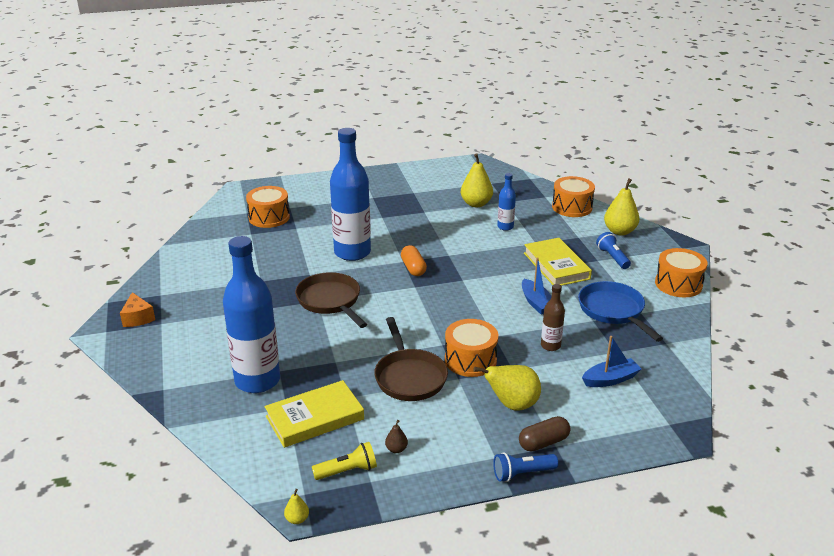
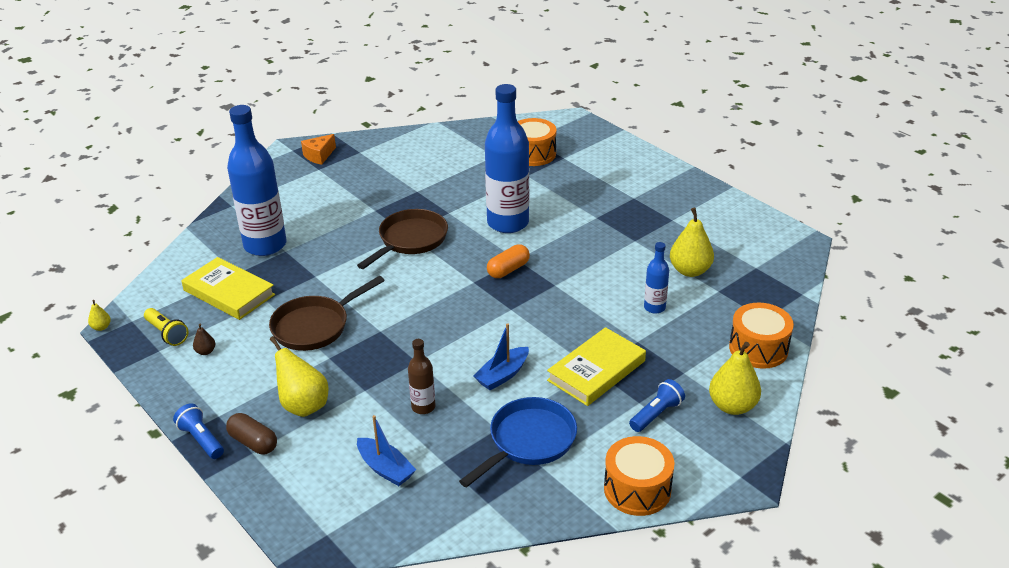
camera: 65 degrees right, 5 degrees up
(470, 360) = (364, 357): orange drum -> none

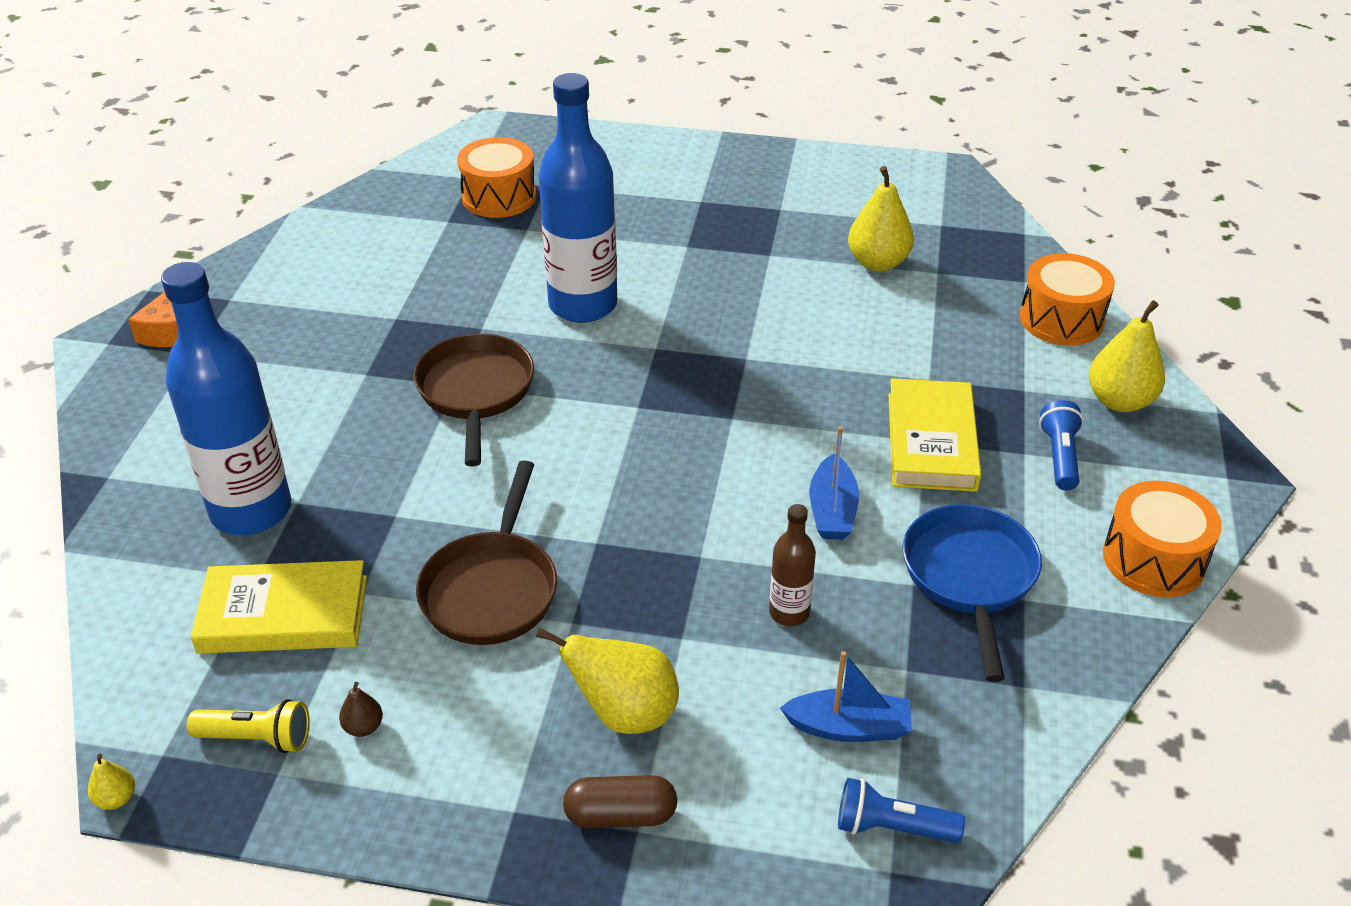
camera: 40 degrees left, 5 degrees up
(201, 439) = (535, 864): blue flashlight -> blue flashlight (892, 827)
(508, 270) = (663, 368): orange capsule -> none
(654, 307) = (896, 327): blue bottle -> none

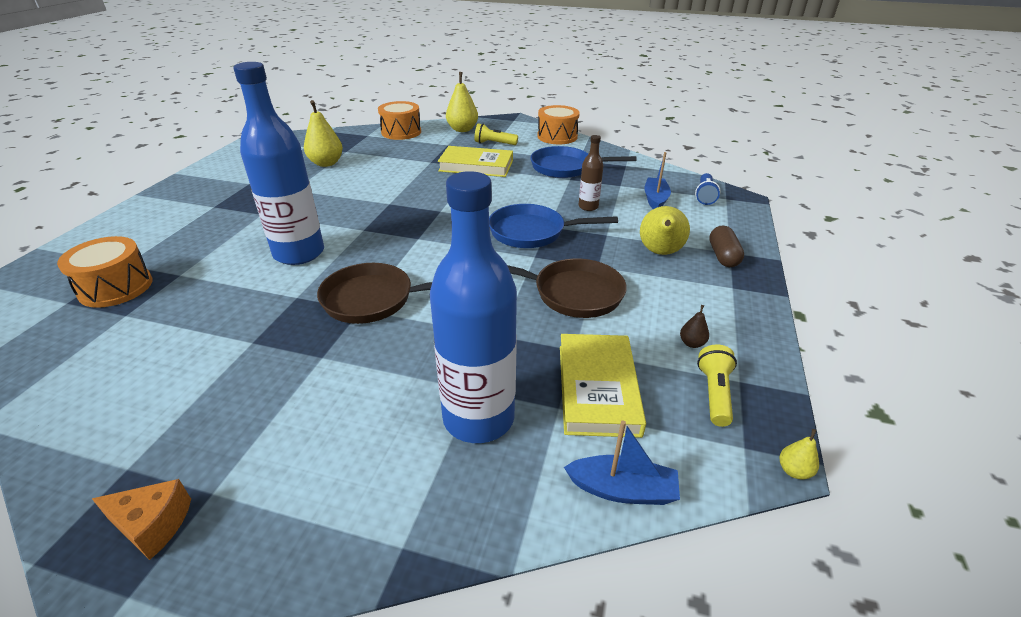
camera: 85 degrees left, 5 degrees down
(675, 535) = (532, 232): none -> blue pan
(832, 510) = (519, 191): blue boat -> blue boat (622, 490)
(1060, 457) = (494, 143): blue flashlight -> yellow flashlight

